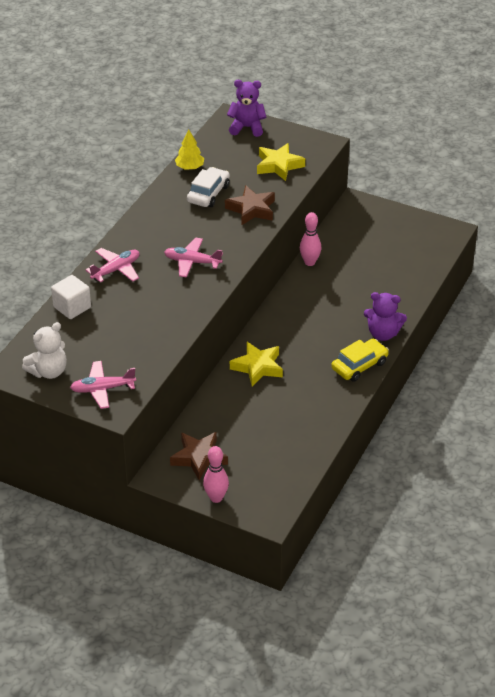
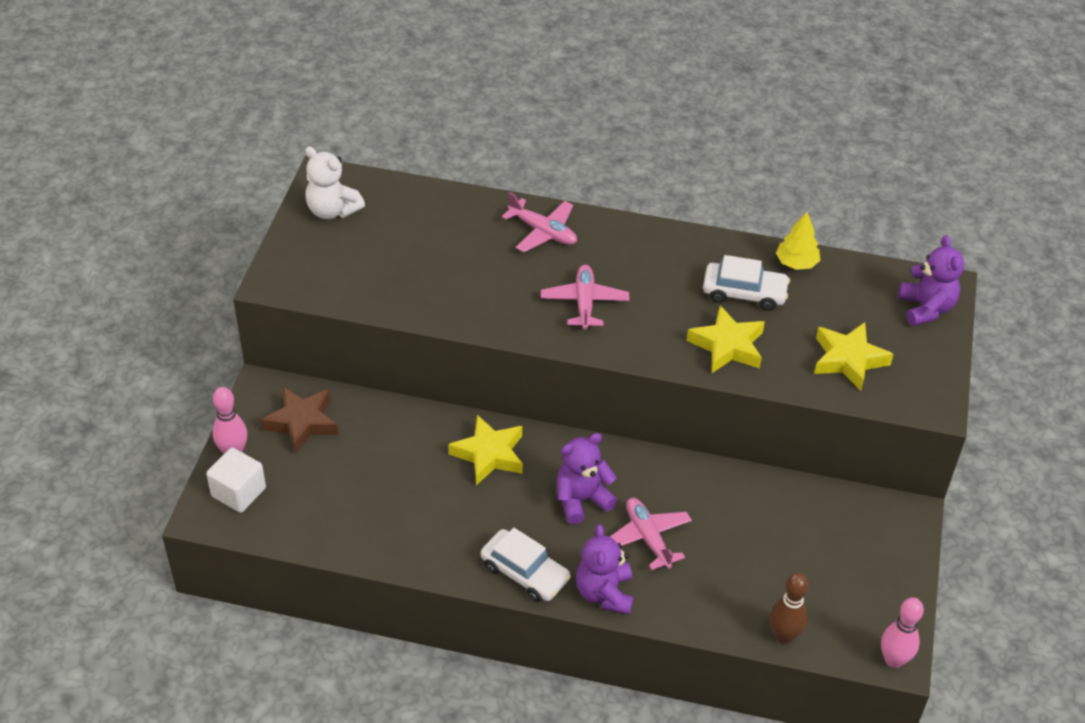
camera: 75 degrees right, 5 degrees up
(72, 307) = (456, 207): white cube -> white cube (238, 492)
(102, 389) = (310, 264): pink plane -> pink plane (648, 538)
(251, 209) = (727, 346): brown star -> yellow star
(308, 331) = (581, 500): none -> purple teddy bear
(309, 262) = (736, 478): pink bowling pin -> pink bowling pin (893, 660)
(359, 365) = (525, 573): yellow car -> white car
(429, 268) = (784, 636): none -> brown bowling pin

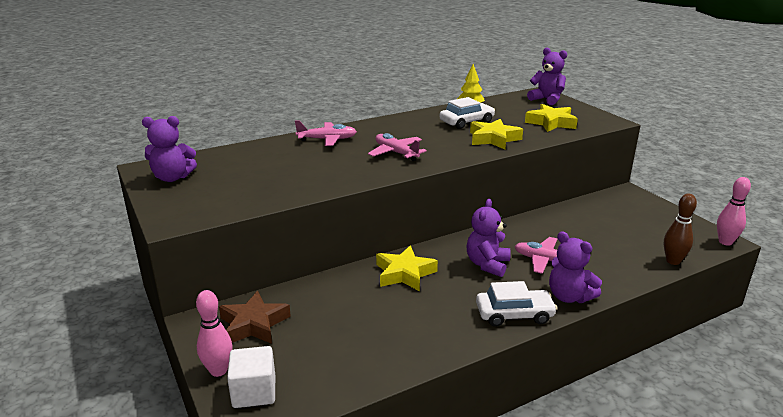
camera: 40 degrees left, 20 degrees down
(332, 210) = (172, 178): white teddy bear -> purple teddy bear

